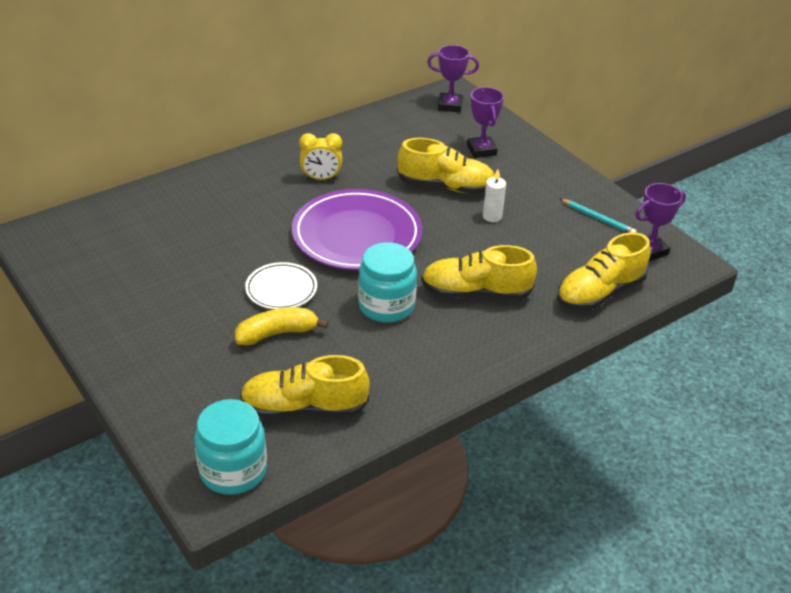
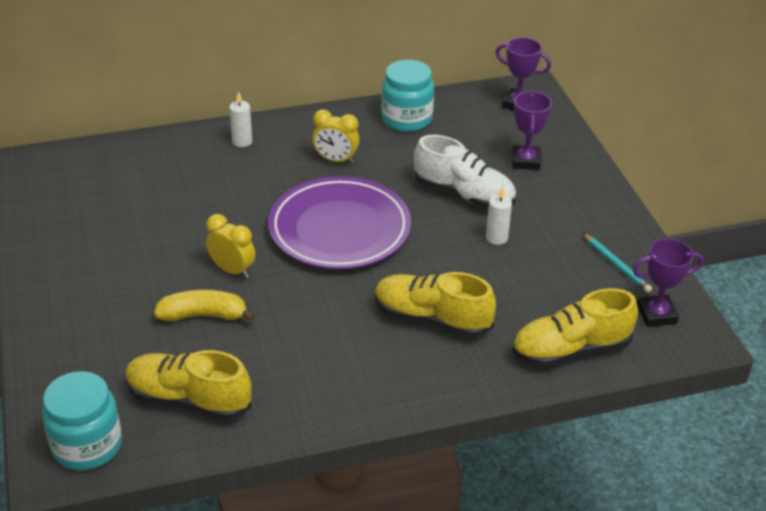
camera: 20 degrees right, 0 degrees up
(228, 178) = (242, 141): none -> white candle
(281, 289) = (232, 270): white plate -> yellow clock
(386, 306) = (329, 311): turquoise jar -> turquoise jar (407, 119)
(446, 187) = (463, 194): yellow shoe -> white shoe

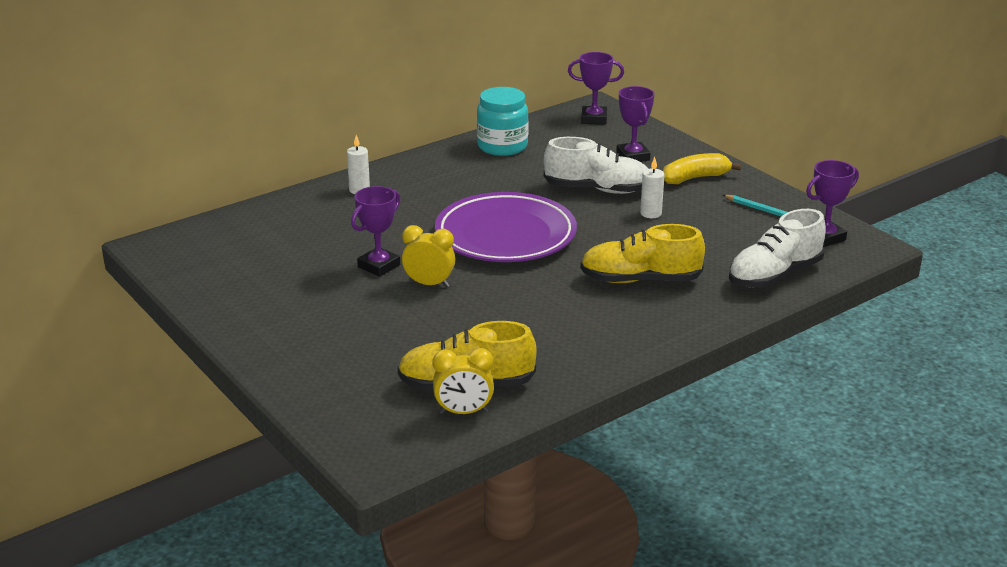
camera: 20 degrees left, 10 degrees down
(87, 445) = (396, 439): turquoise jar -> none
(202, 236) = (379, 266): none -> purple trophy
(203, 315) = (429, 322): yellow banana -> yellow banana (695, 178)
(336, 160) = (461, 187): yellow clock -> yellow clock (464, 412)
(571, 350) = (774, 275): yellow shoe -> white shoe

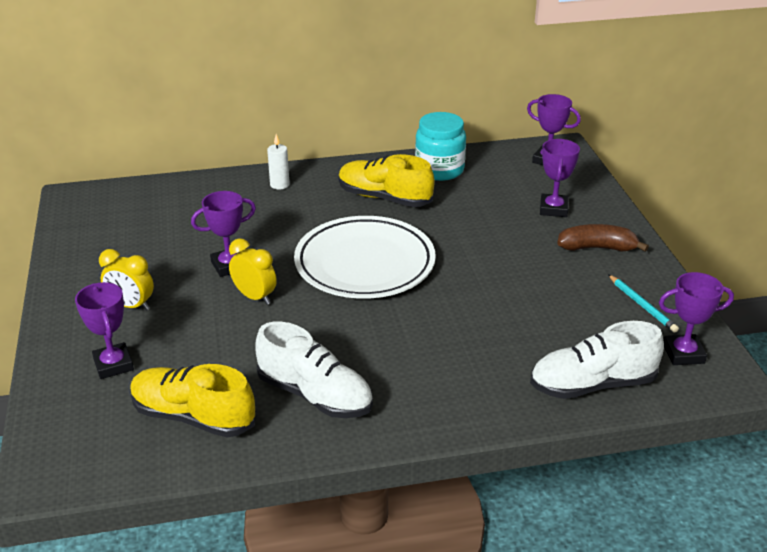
camera: 25 degrees right, 5 degrees up
(349, 367) = (113, 365): none -> purple trophy
(464, 412) = (164, 447): yellow clock -> yellow clock (131, 306)
(505, 235) = (365, 264): purple plate -> white plate
(597, 189) = (490, 236): white shoe -> white shoe (315, 395)
(640, 280) = (450, 349): yellow shoe -> yellow shoe (384, 198)
(651, 213) = (520, 276): white candle -> none
(695, 178) = (597, 248): yellow banana -> brown banana

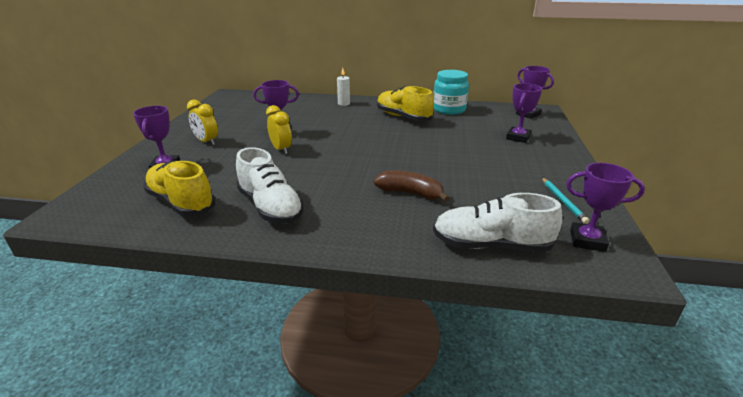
camera: 20 degrees right, 5 degrees down
(365, 264) = (365, 145): white plate -> none
(597, 248) = (541, 162): brown banana -> brown banana (410, 193)

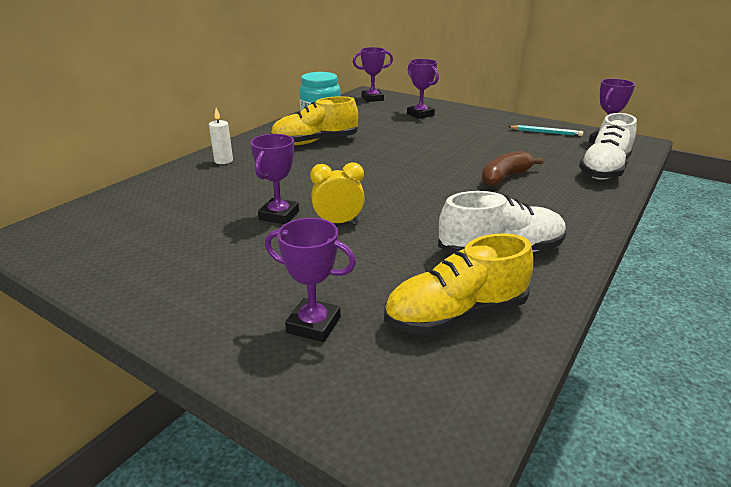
camera: 65 degrees left, 0 degrees up
(206, 142) = (244, 278): yellow clock -> none

